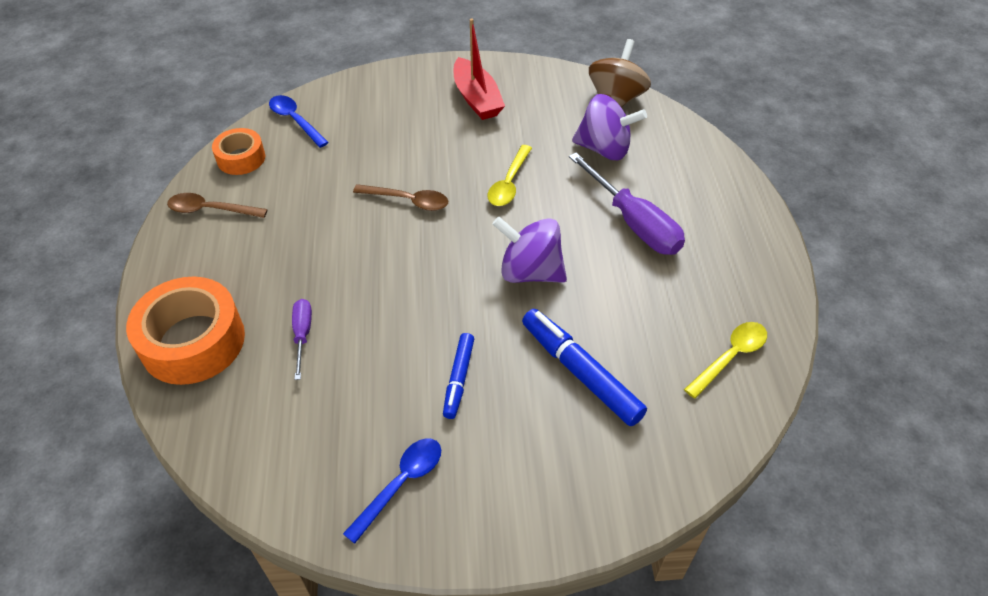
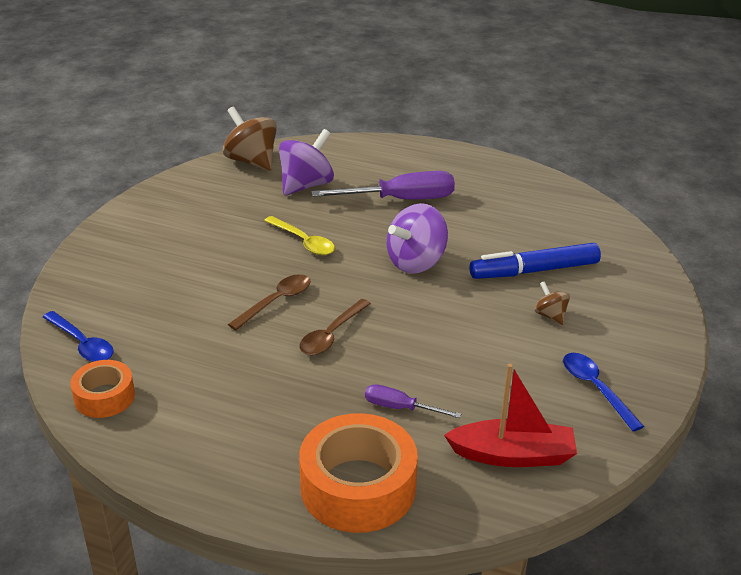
camera: 65 degrees left, 15 degrees down
(211, 210) = (169, 437): brown spoon -> brown spoon (331, 335)
(295, 121) = (82, 344): blue spoon -> blue spoon turned 120 degrees counterclockwise
(458, 379) = (506, 330): blue marker -> none
(477, 98) = (173, 226): red boat -> red boat (512, 455)
(506, 409) = (550, 315): none -> brown spinning top
(730, 357) = (557, 206): yellow spoon -> none

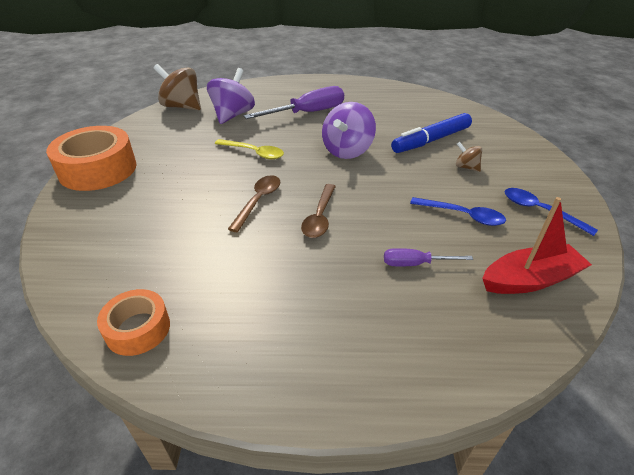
camera: 20 degrees left, 5 degrees up
(82, 344) = (93, 280): blue spoon -> blue spoon (462, 215)
(358, 487) = (433, 349): orange tape -> orange tape (98, 169)

